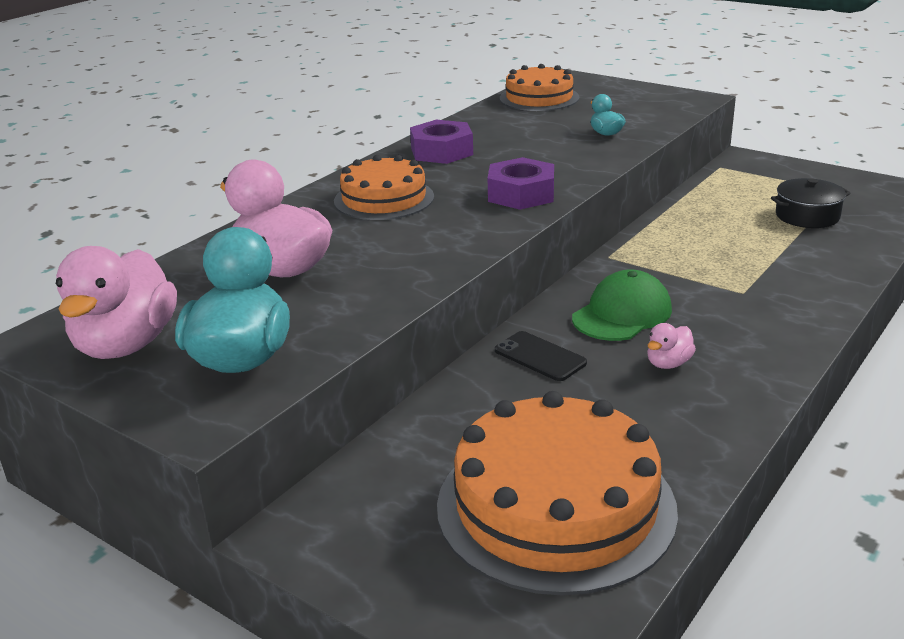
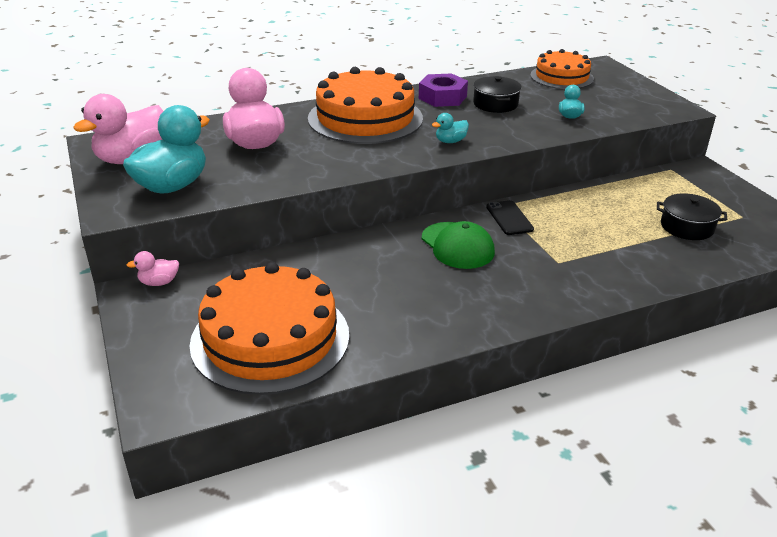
camera: 30 degrees right, 5 degrees up
(384, 199) = (365, 118): orange cake -> orange cake, size x1.63
(511, 142) = (495, 104): none -> black pot
(521, 194) = (450, 141): purple nut -> turquoise duck
(540, 357) = (372, 252): black phone -> black phone (509, 218)
(622, 314) = (457, 245): green cap -> green cap turned 75 degrees clockwise
(668, 363) = (443, 287): pink duck -> pink duck (159, 282)

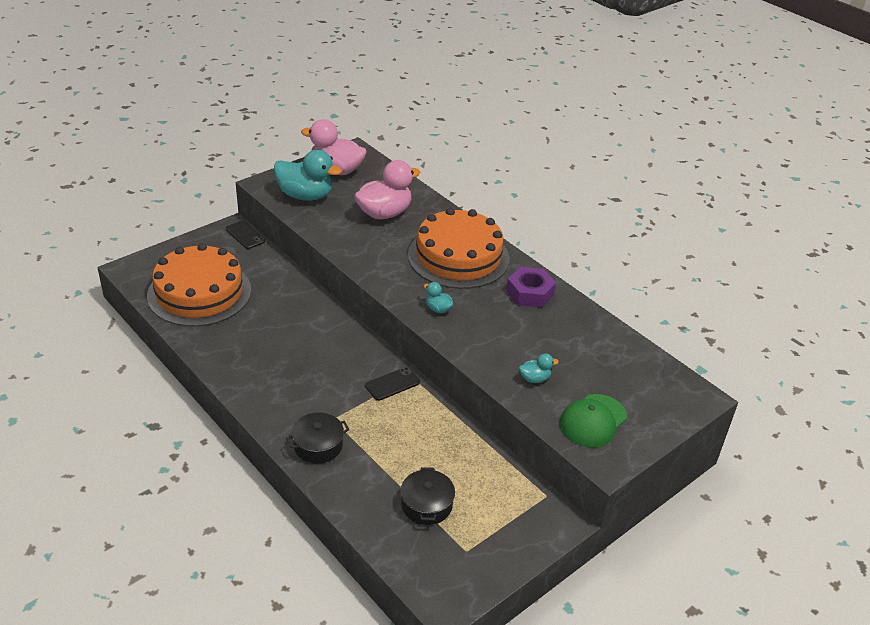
camera: 70 degrees right, 5 degrees up
(159, 282) = (245, 235): pink duck -> black phone
(457, 245) = (337, 359): green cap -> green cap (593, 421)
(495, 104) = (534, 327): black pot -> black pot (318, 445)
(562, 77) = (638, 367): orange cake -> none

